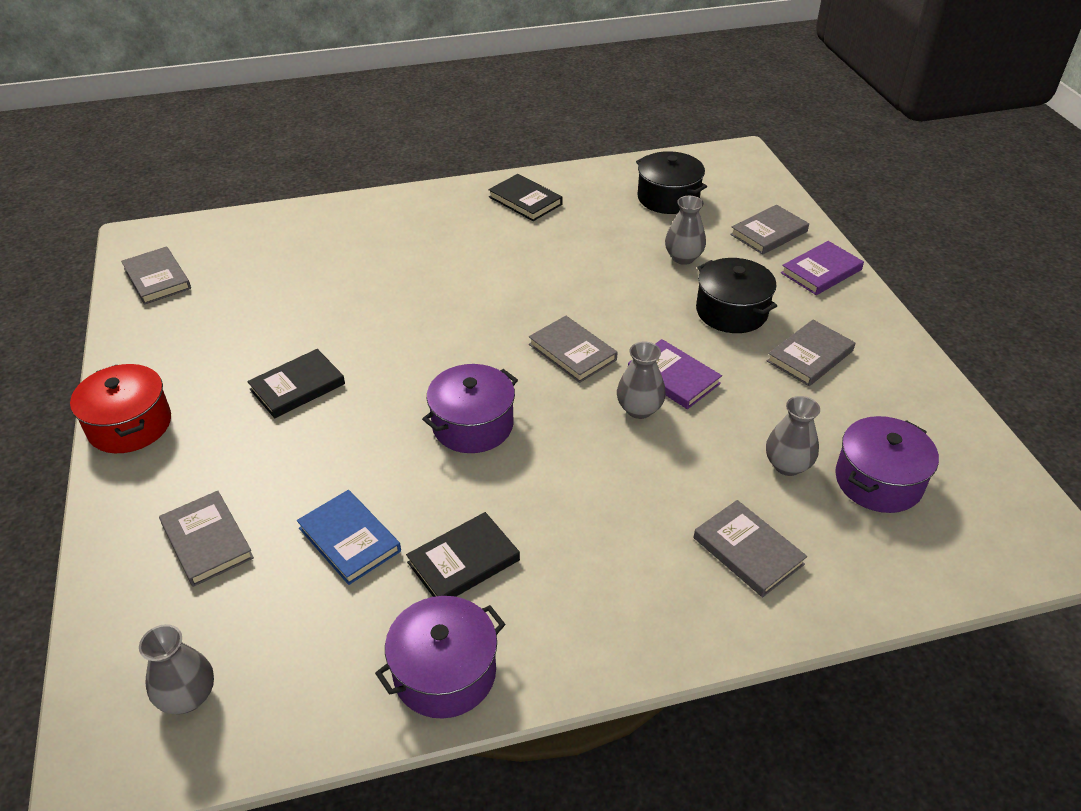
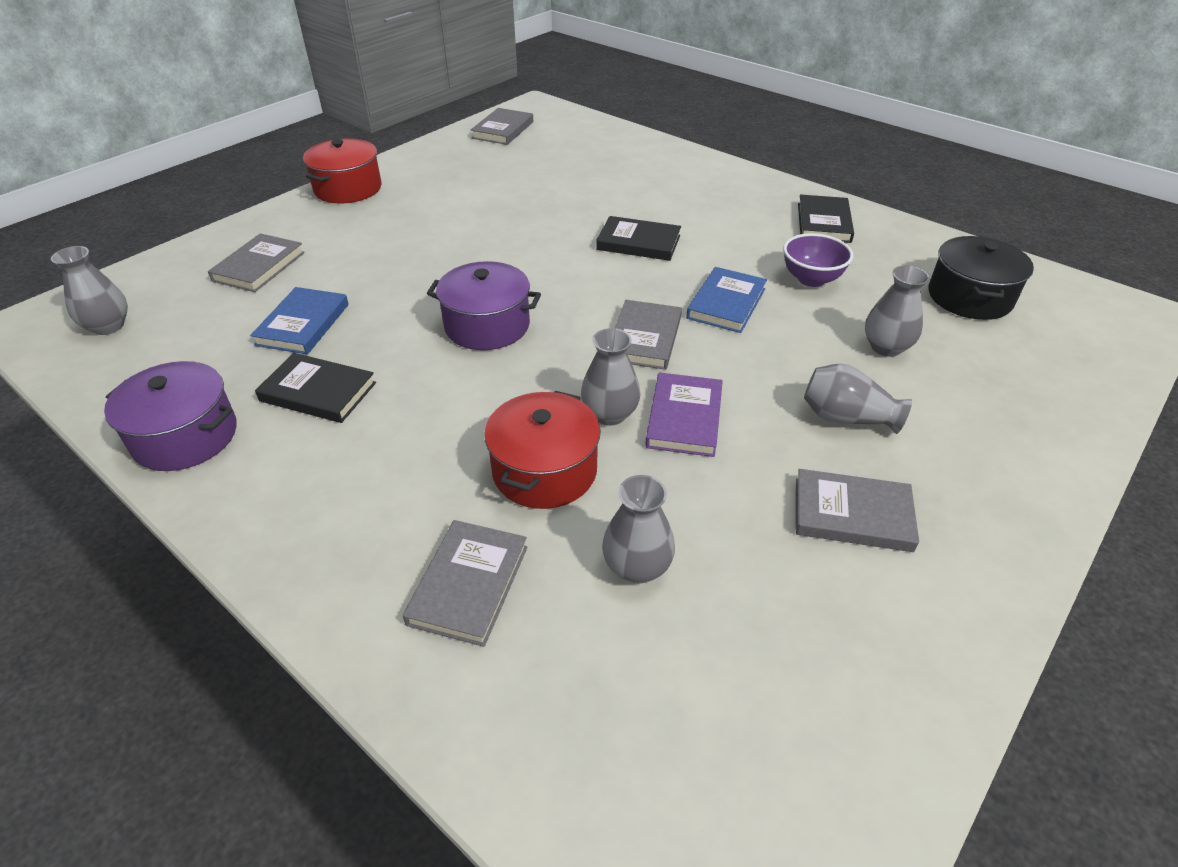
camera: 55 degrees right, 0 degrees up
(297, 387) = (449, 228): black book -> black book (638, 242)
(571, 295) = (726, 303): none -> blue book
(584, 244) = (811, 279): none -> purple bowl
(669, 467) = (544, 470): none -> red pot
(731, 311) = (846, 418): black pot -> grey vase
(769, 233) = (1031, 391): grey book -> none
(821, 271) = (1028, 464): purple book -> none
(878, 481) = (692, 672): purple pot -> none

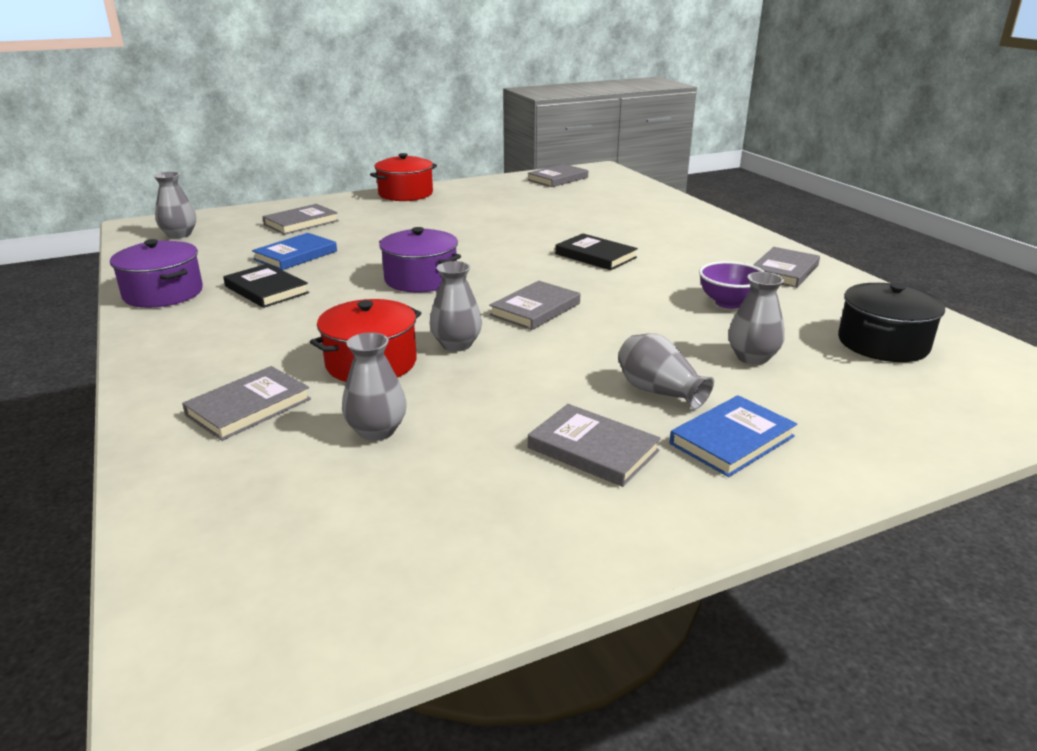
camera: 25 degrees right, 15 degrees down
(684, 418) = (514, 360): purple book -> none
(726, 303) = (630, 303): blue book -> blue book (732, 440)
(824, 222) = (784, 271): black book -> grey book

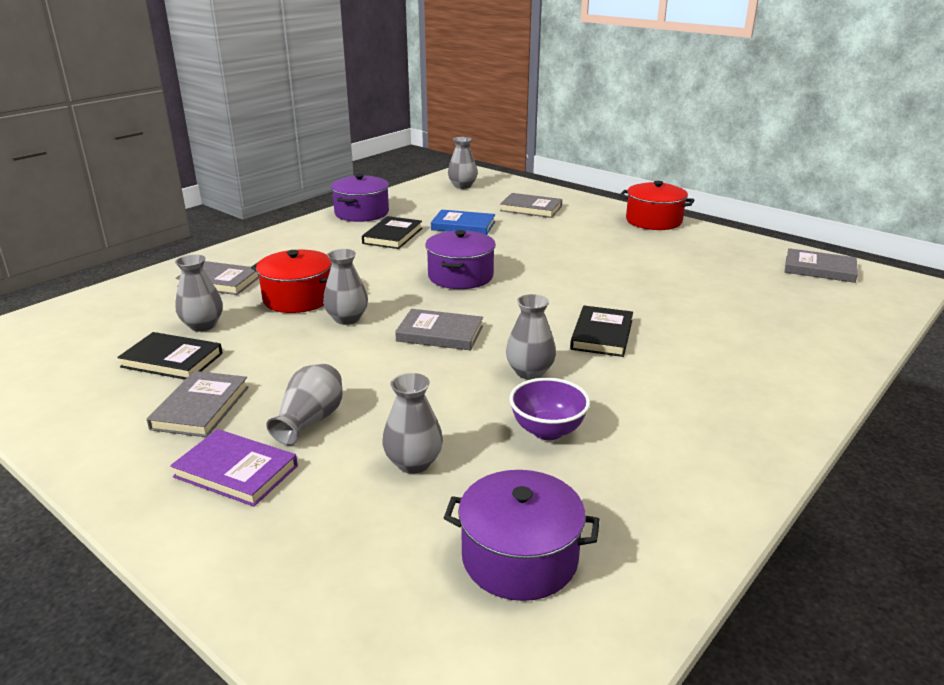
camera: 65 degrees right, 0 degrees up
(456, 460) = (172, 360): none -> black book
(636, 290) = (529, 372): none -> grey vase
(732, 440) = (236, 471): blue book -> purple book
(784, 271) = (693, 458): grey book -> none
(882, 343) = (519, 557): black pot -> purple pot

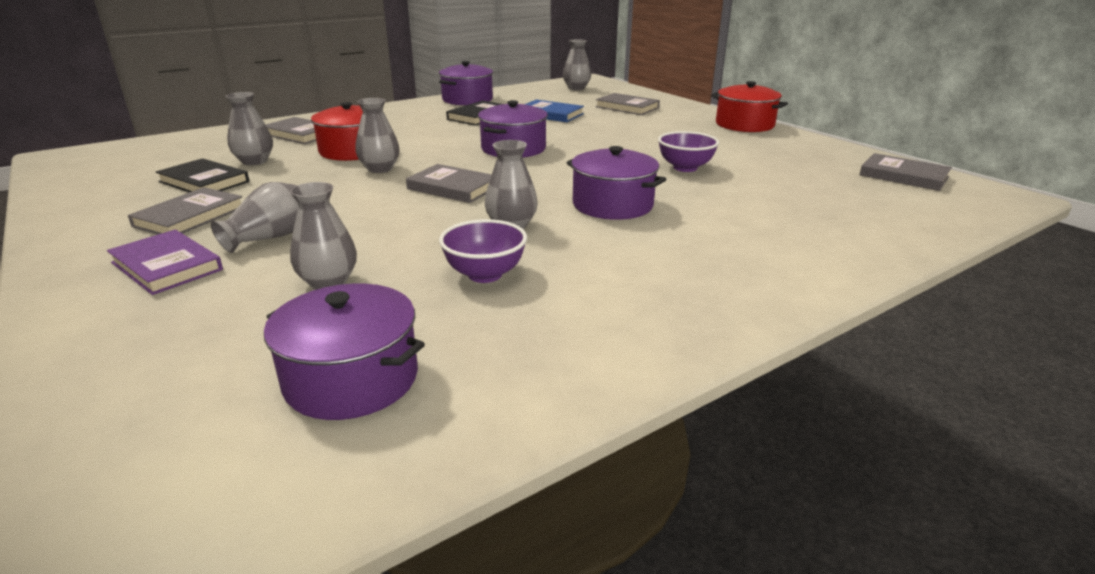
camera: 15 degrees right, 0 degrees up
(601, 335) = (612, 205): black book -> purple pot
(635, 282) = (685, 168): none -> purple bowl

